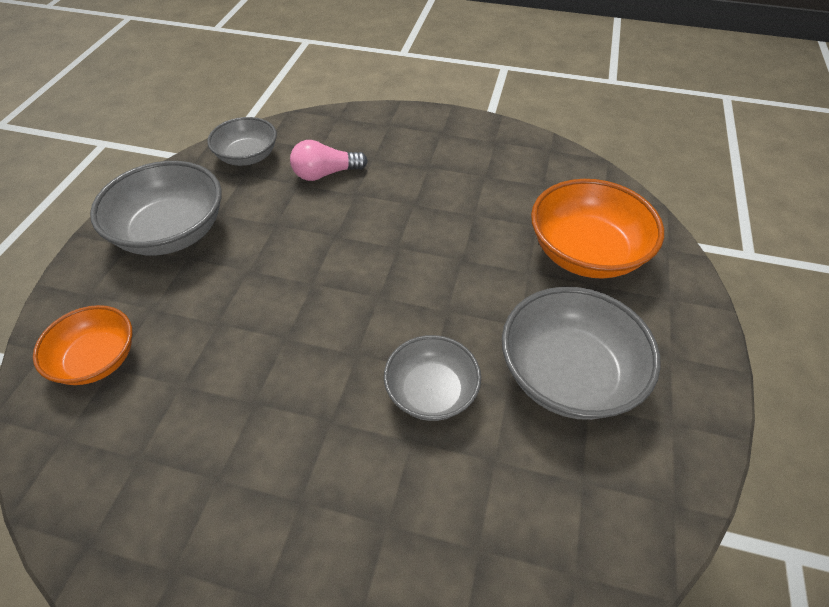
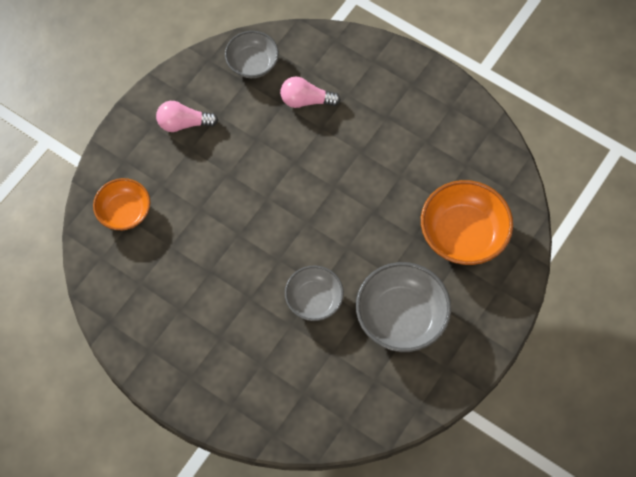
camera: 20 degrees right, 15 degrees up
(171, 232) = (184, 123): grey bowl -> pink light bulb

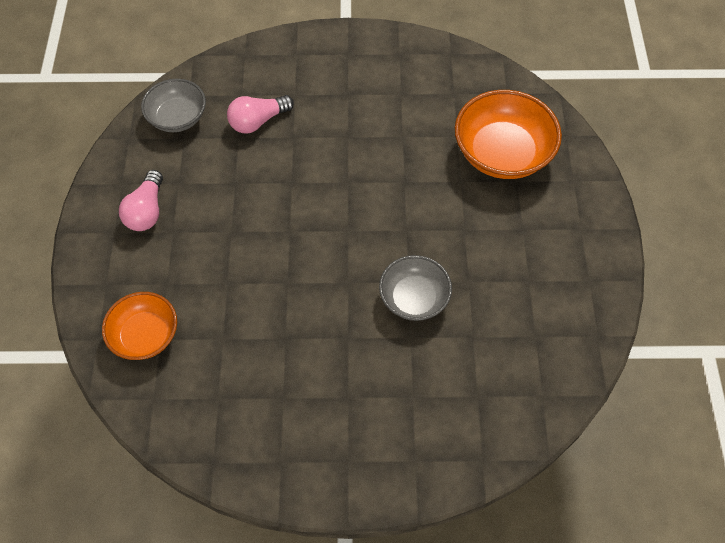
camera: 35 degrees left, 5 degrees down
(184, 123) = (147, 211): pink light bulb -> pink light bulb turned 45 degrees counterclockwise
(401, 317) = (510, 261): grey bowl -> none

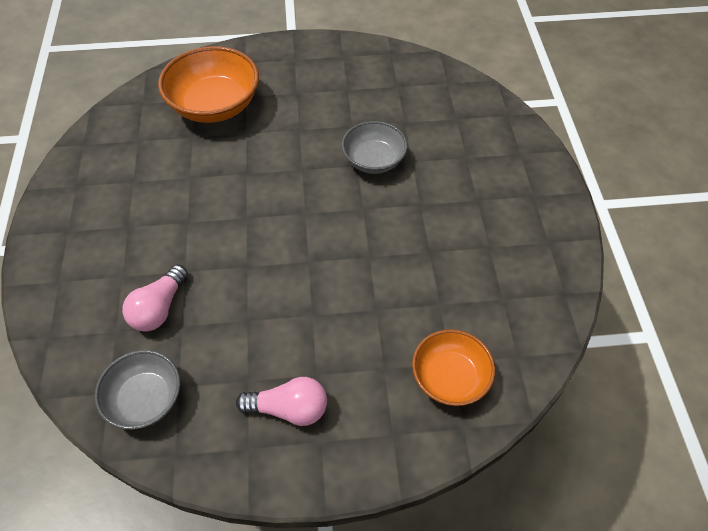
camera: 95 degrees left, 5 degrees down
(258, 121) = (159, 308): pink light bulb -> pink light bulb turned 60 degrees clockwise

